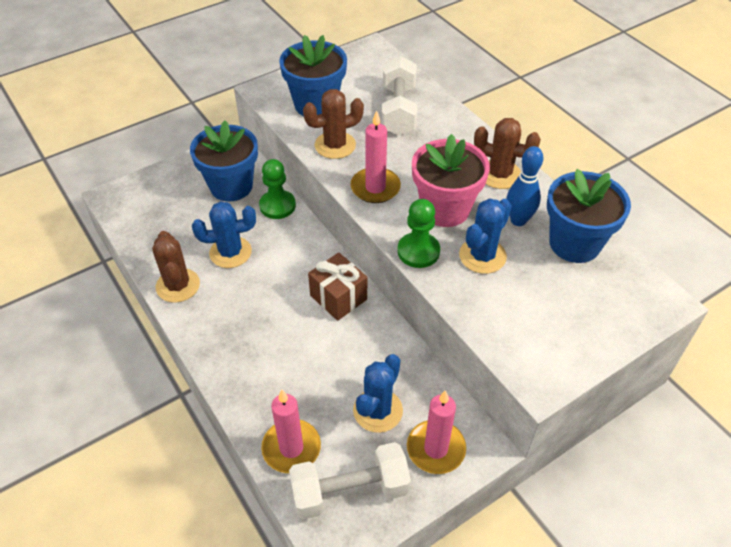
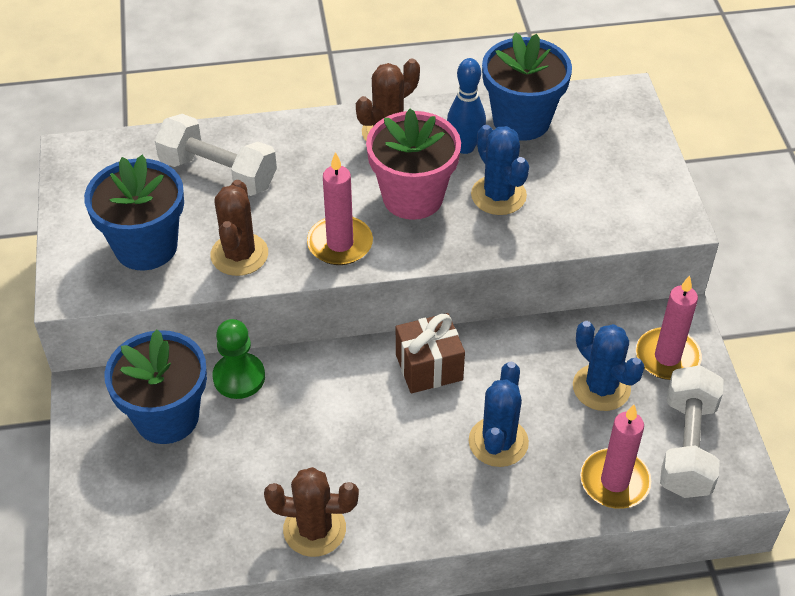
camera: 65 degrees left, 0 degrees up
(230, 252) = (290, 454): blue cactus -> blue cactus (498, 442)
(418, 251) = (462, 244): green pawn -> none

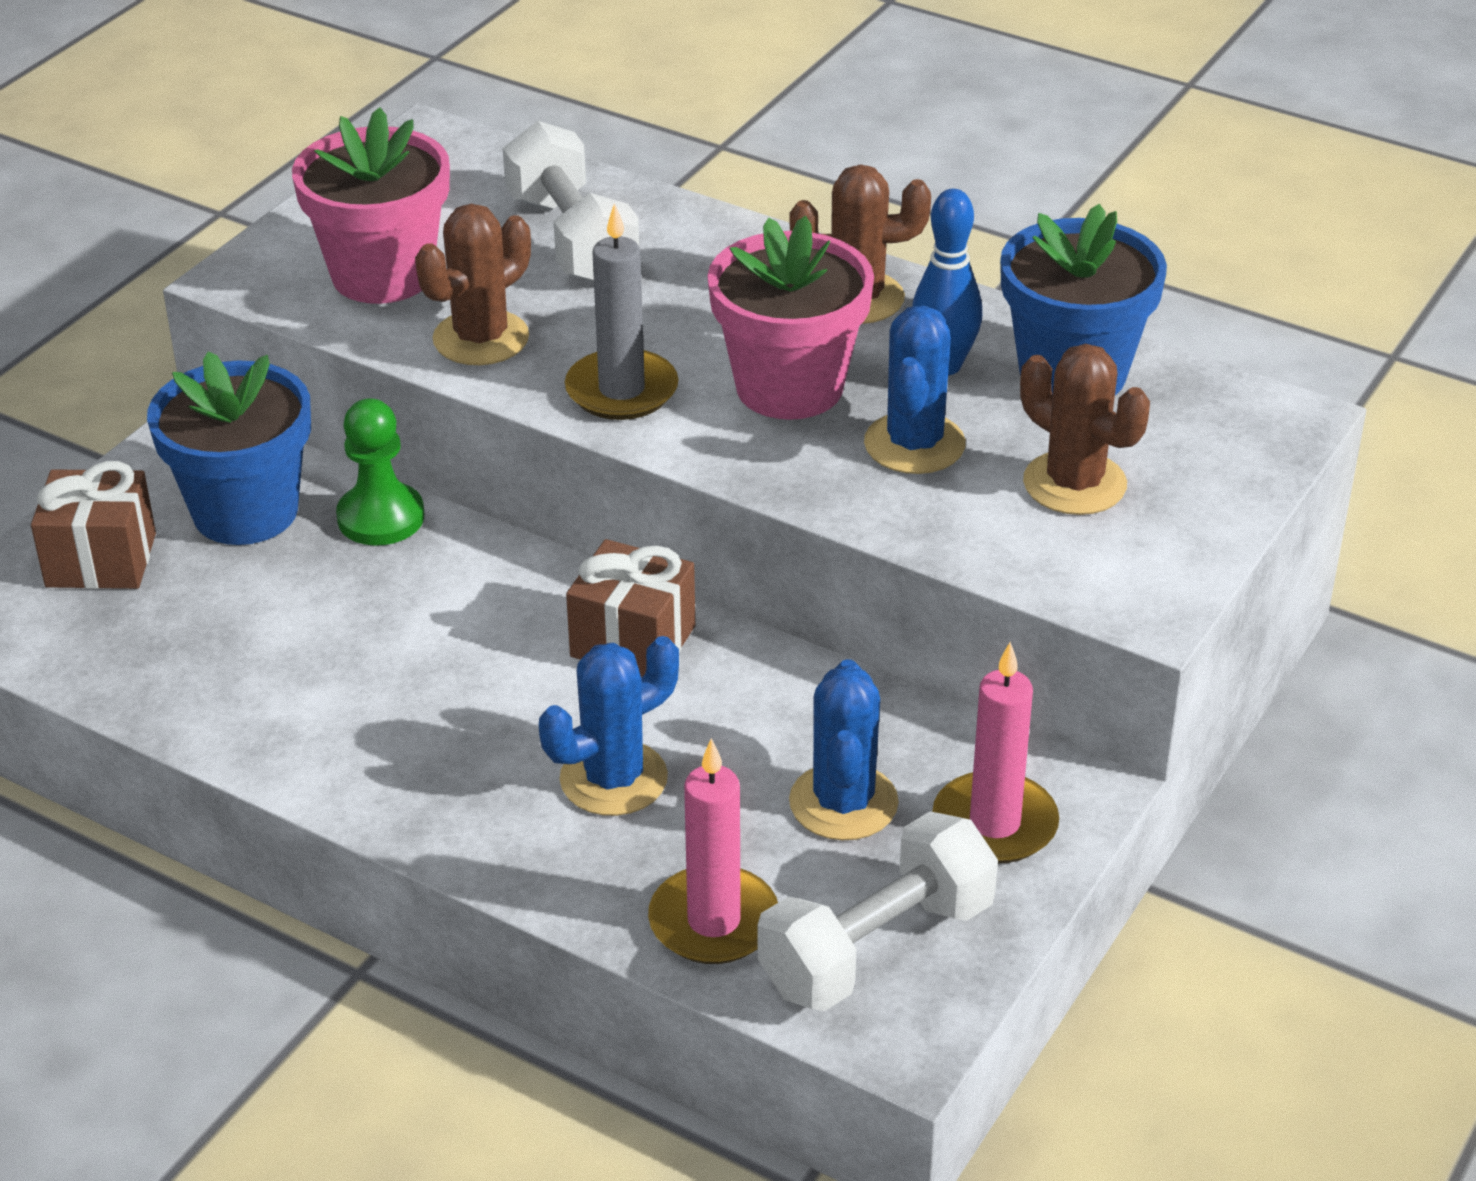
camera: 40 degrees right, 10 degrees down
(122, 492) = (101, 560): none -> brown gift
(146, 247) = (382, 275): blue flower pot -> pink flower pot
(314, 529) = (261, 731): brown cactus -> brown cactus (1074, 484)
(340, 244) = (621, 390): pink candle -> grey candle

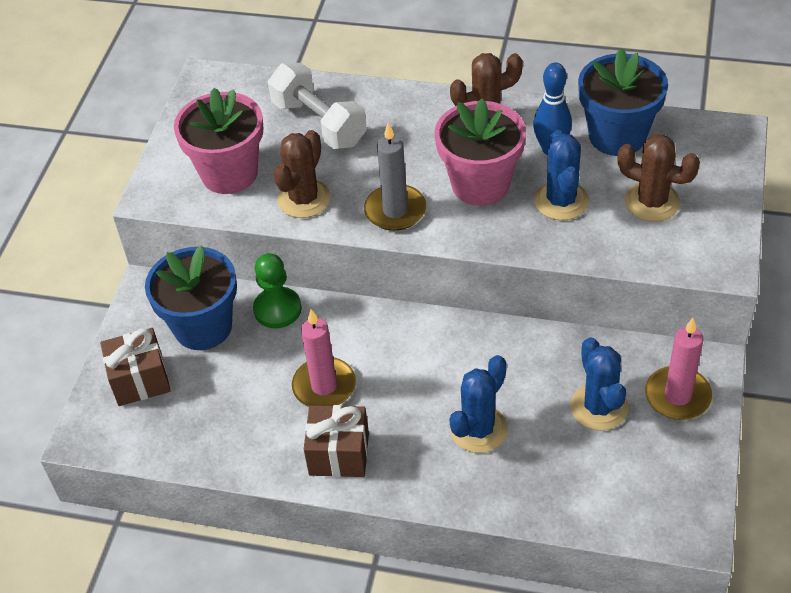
camera: 15 degrees left, 10 degrees up
(633, 641) = (447, 345): brown gift -> brown gift (339, 454)
(714, 921) = (570, 496): pink candle -> pink candle (324, 386)
(877, 947) = (656, 485): white dumbbell -> none

